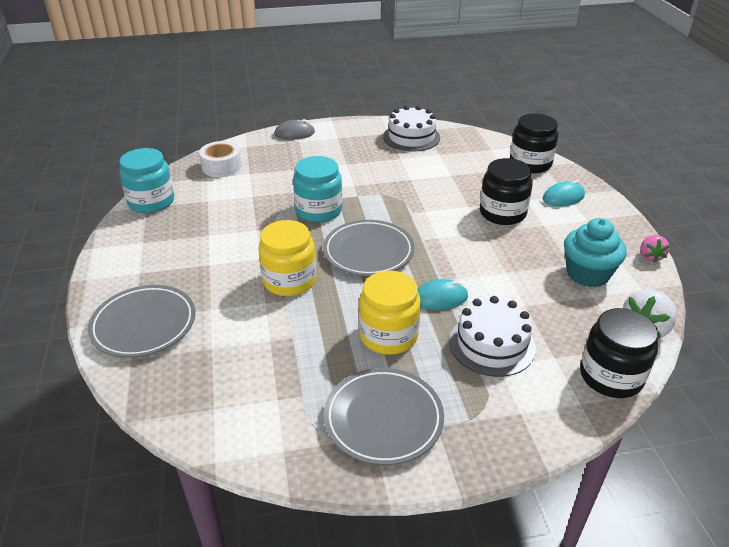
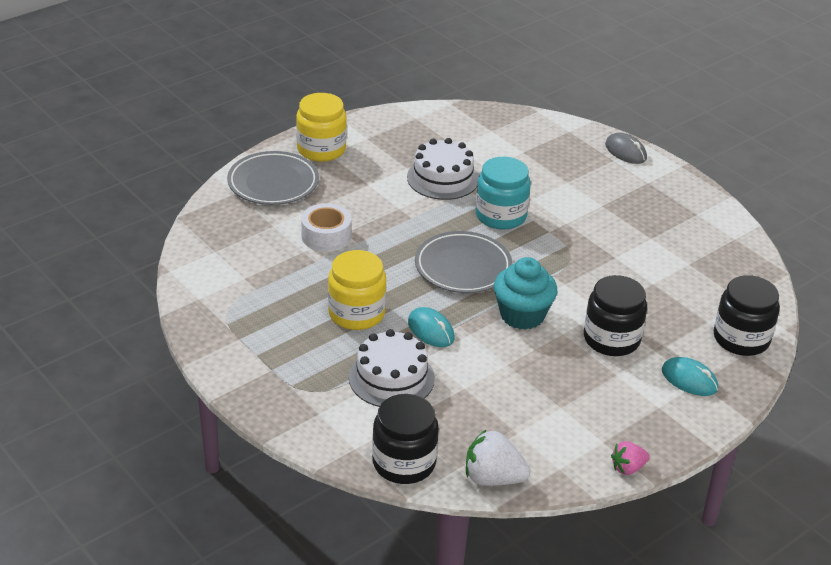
camera: 60 degrees right, 0 degrees up
(151, 202) = (425, 117): turquoise jar -> none
(222, 166) = (518, 131): white tape -> white tape (326, 236)
(289, 281) = (383, 235): yellow jar -> yellow jar (321, 149)
(383, 419) = (261, 338): grey plate -> none
(411, 137) = (706, 233): white cake -> white cake (443, 178)
(587, 274) = (552, 423): turquoise cupcake -> turquoise cupcake (522, 315)

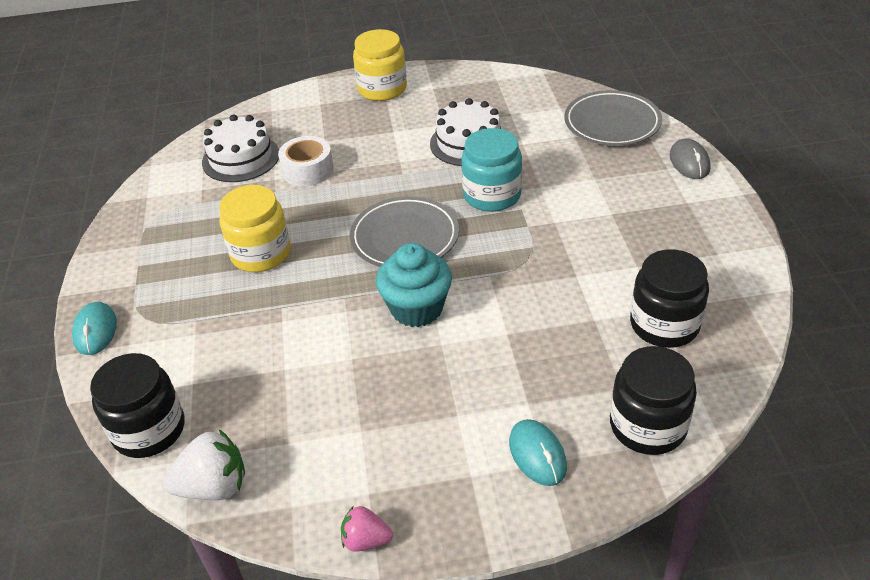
camera: 35 degrees right, 5 degrees up
(273, 183) = (311, 109): grey plate -> grey plate (612, 123)
(391, 378) = (227, 332): white cake -> white cake (241, 158)
(431, 330) = (311, 294): turquoise mouse -> turquoise mouse (95, 331)
(493, 478) = (214, 486): white strawberry -> white strawberry turned 120 degrees clockwise
(611, 339) = (489, 370): black jar -> black jar (664, 324)

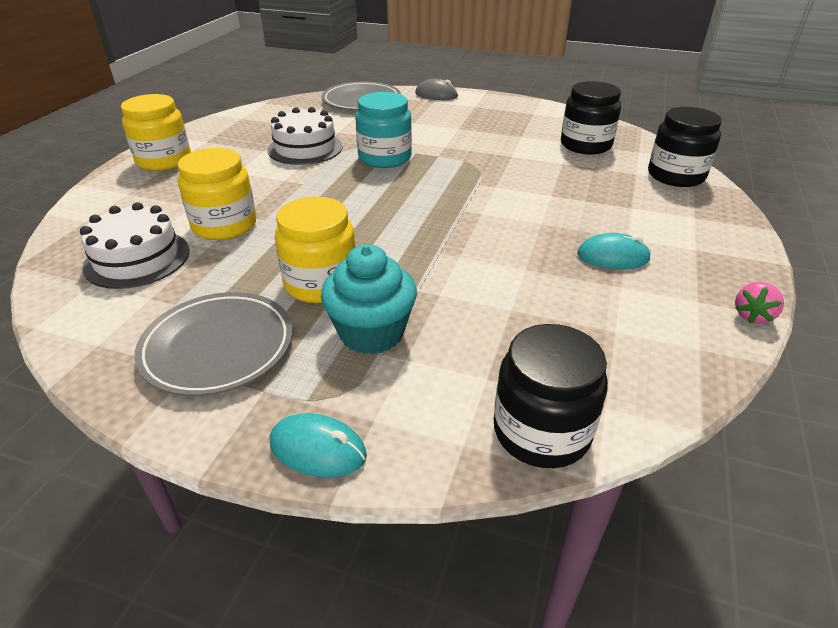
camera: 65 degrees left, 5 degrees down
(214, 486) = (655, 396): white strawberry -> none
(308, 170) = (224, 225): white tape -> yellow jar
(405, 237) = (391, 204): grey plate -> grey plate (218, 347)
(416, 308) = (489, 222): turquoise cupcake -> turquoise cupcake (371, 333)
(537, 454) = (685, 218): turquoise mouse -> turquoise mouse (613, 257)

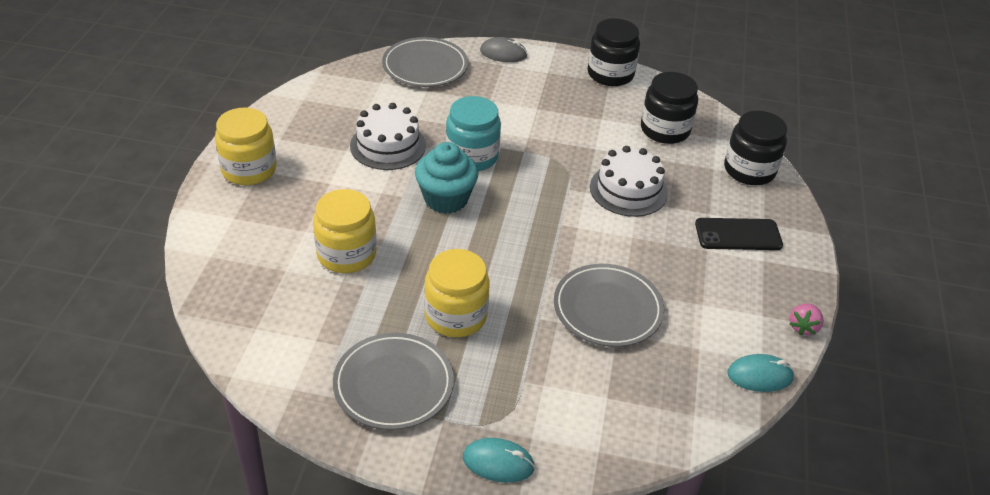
camera: 10 degrees left, 5 degrees up
(137, 258) = (283, 298): white cake -> white cake (628, 190)
(371, 333) = (511, 363): turquoise cupcake -> turquoise cupcake (446, 199)
(503, 285) = (607, 309): none -> grey plate
(541, 431) = (651, 437): black jar -> black jar (610, 74)
(613, 257) = (695, 273): turquoise mouse -> turquoise mouse (760, 376)
(664, 226) = (738, 235): none -> black phone

